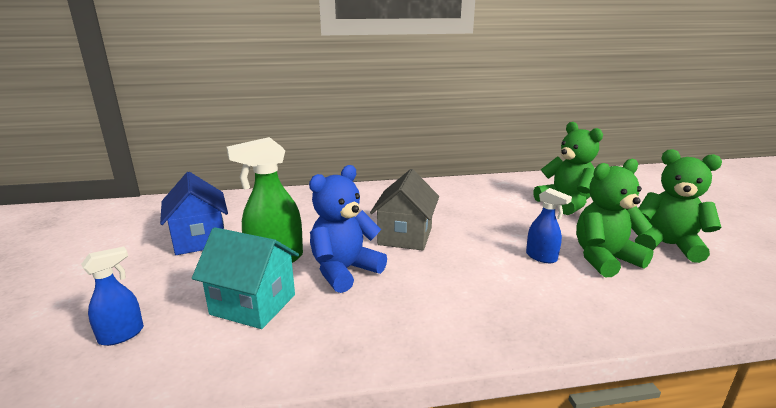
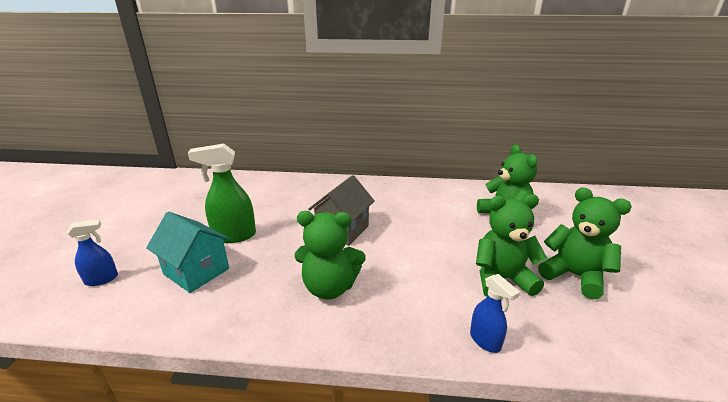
camera: 15 degrees right, 5 degrees up
(200, 239) = (193, 210): blue house -> none
(344, 271) = (277, 254): blue teddy bear -> none
(432, 295) = (329, 287): none -> green teddy bear
(541, 257) = (444, 268): blue spray bottle -> blue spray bottle (485, 341)

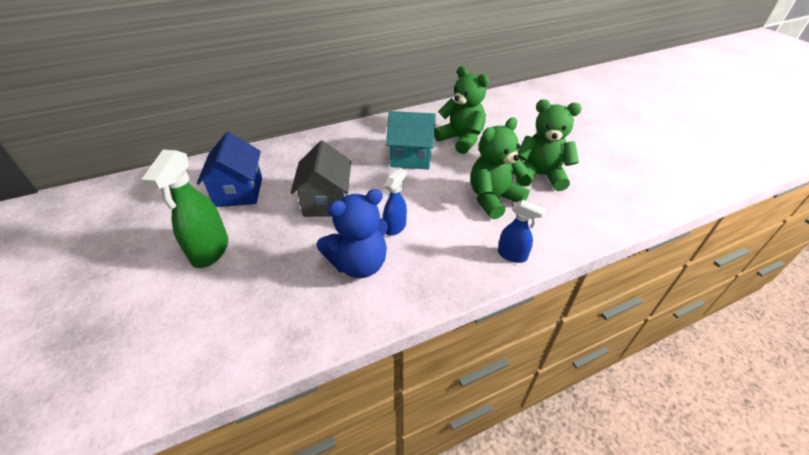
camera: 30 degrees left, 15 degrees up
(102, 279) = (85, 367): blue spray bottle -> blue spray bottle (395, 227)
(196, 271) = (202, 307): turquoise house -> turquoise house (411, 157)
(234, 236) = (210, 251): green spray bottle -> green spray bottle turned 45 degrees counterclockwise
(286, 203) = (239, 192): none -> blue house
(329, 287) = (359, 264): green teddy bear -> blue teddy bear

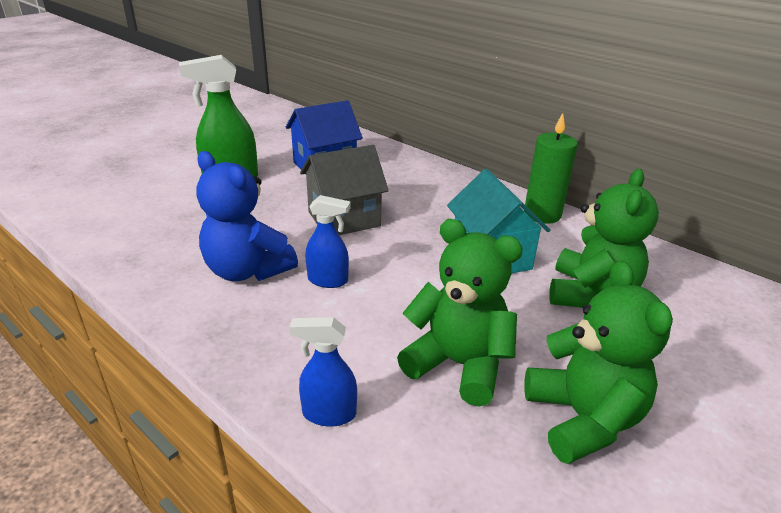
camera: 65 degrees right, 10 degrees down
(382, 125) = (542, 214): none -> green candle
(512, 255) = (328, 414): blue spray bottle -> blue spray bottle turned 90 degrees clockwise

